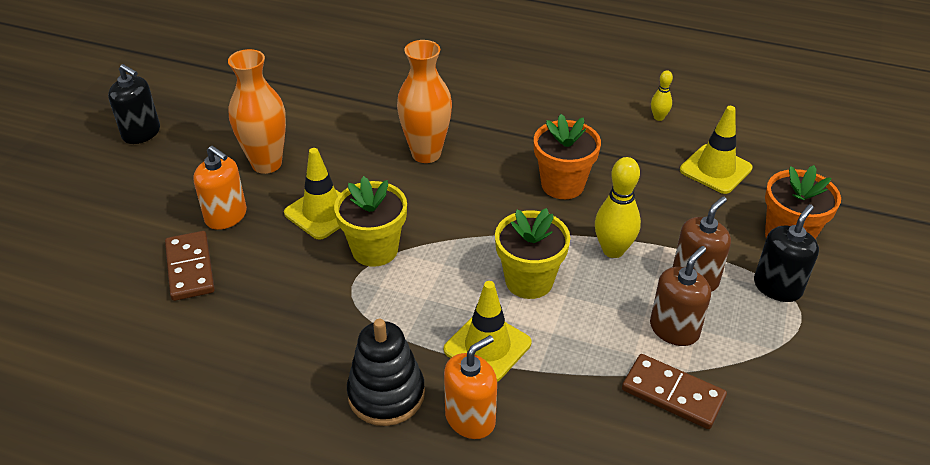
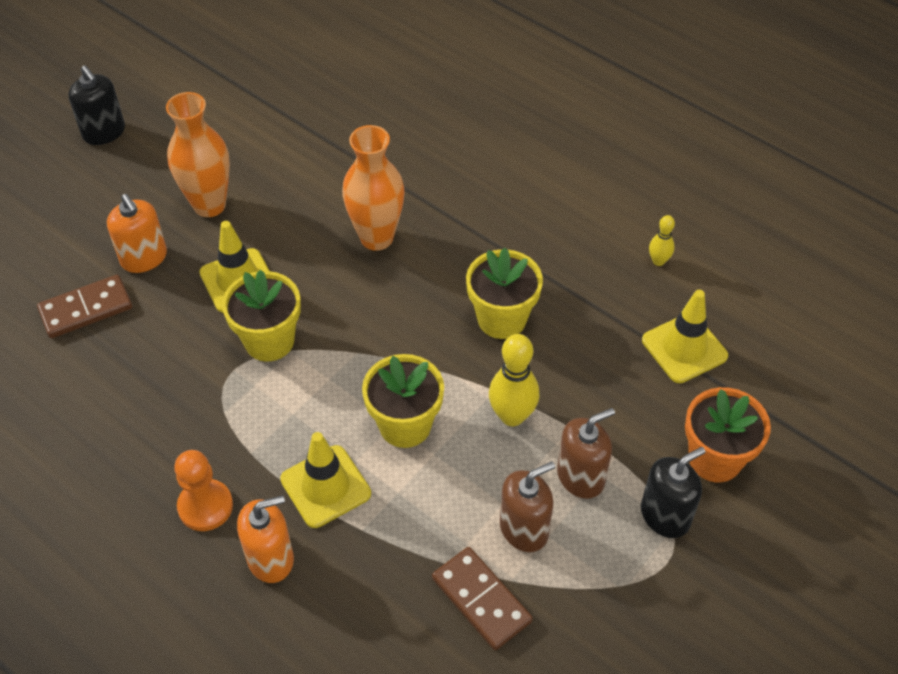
camera: 20 degrees right, 10 degrees up
(190, 268) = (86, 309): brown domino -> brown domino turned 60 degrees clockwise
(386, 394) = (205, 506): black stacking toy -> orange pawn
(562, 185) = (501, 319): orange flower pot -> yellow flower pot

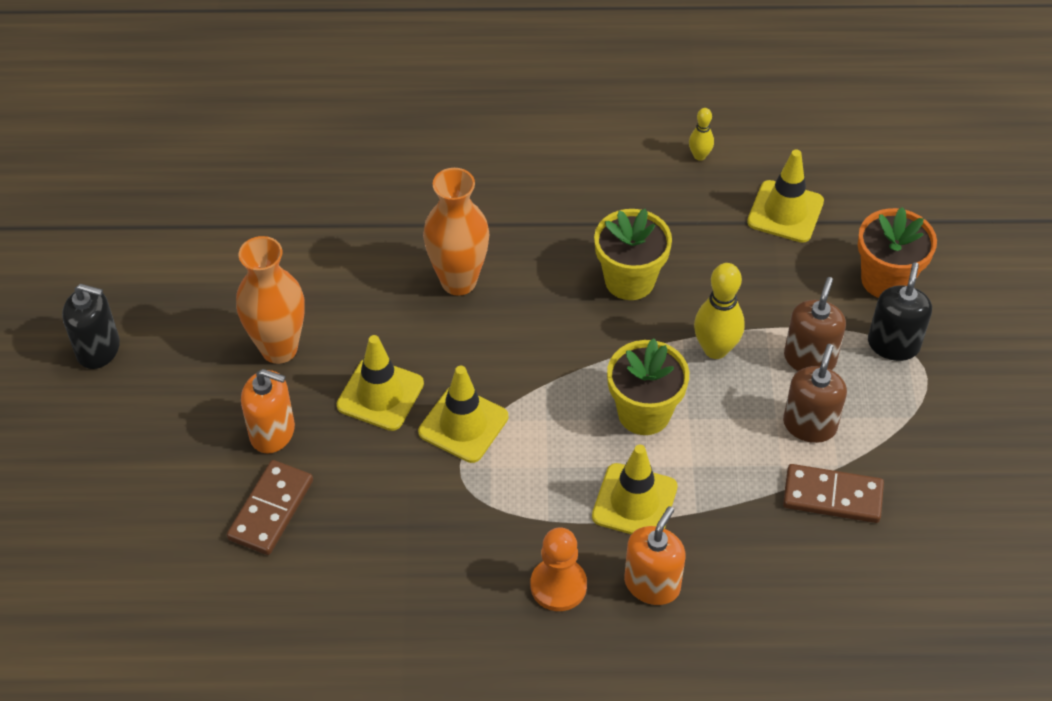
camera: 40 degrees left, 0 degrees up
(269, 341) = (463, 424): yellow flower pot -> yellow traffic cone

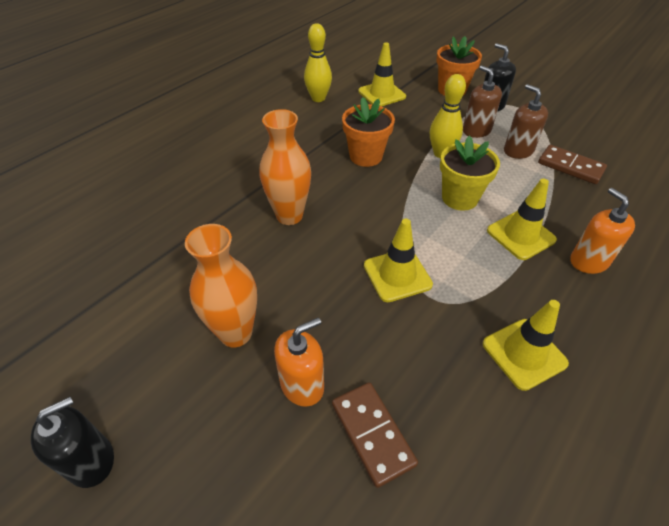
camera: 50 degrees left, 5 degrees down
(380, 394) = (333, 301): yellow traffic cone -> yellow traffic cone (524, 353)
(558, 586) = (563, 304): orange pawn -> none
(629, 280) = (366, 156): yellow flower pot -> orange flower pot
(699, 156) = (318, 98): yellow bowling pin -> yellow bowling pin, size x1.82
(832, 496) = (570, 167): brown domino -> brown domino turned 75 degrees clockwise

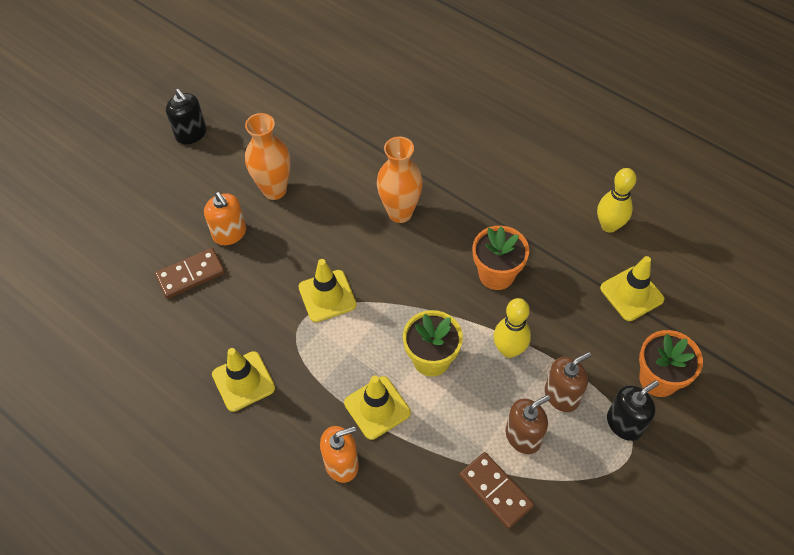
camera: 90 degrees right, 10 degrees up
(570, 167) = (496, 491): brown domino -> brown domino turned 75 degrees counterclockwise

